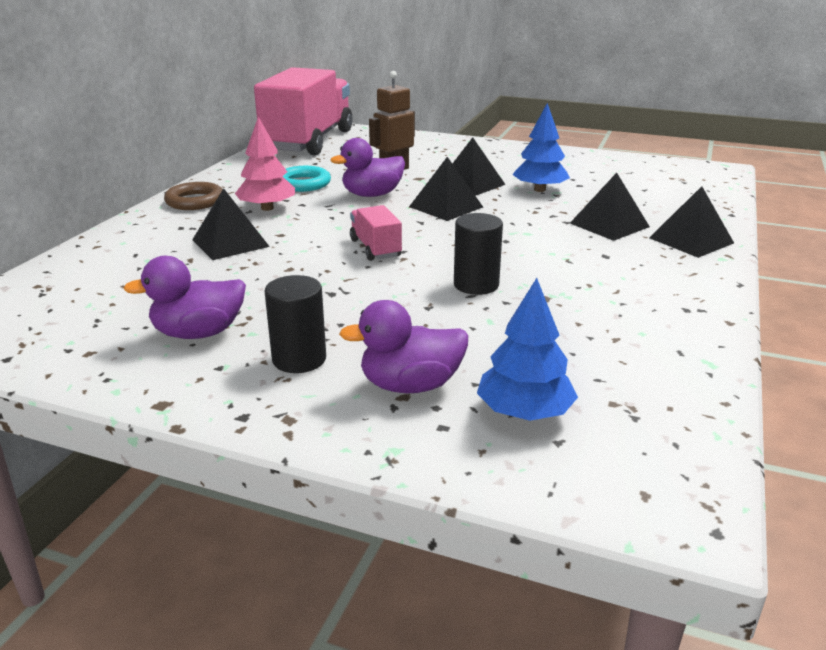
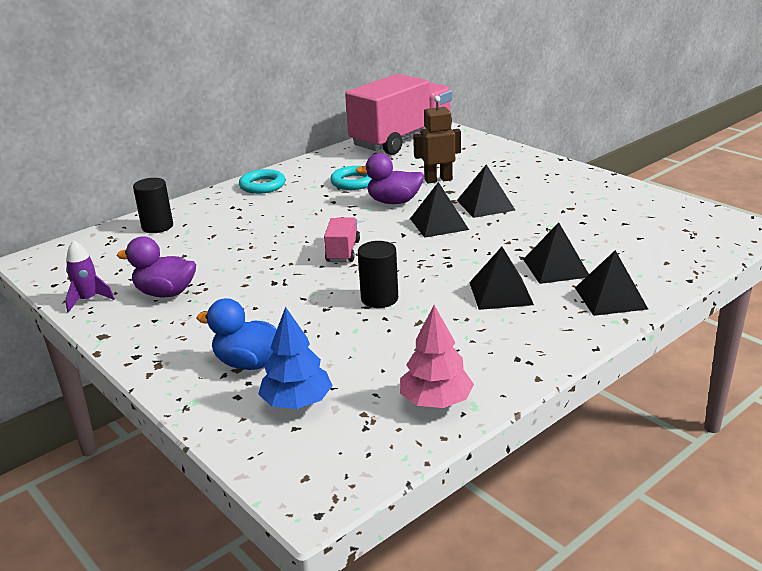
camera: 30 degrees right, 0 degrees up
(87, 365) = (88, 300): none -> purple rocket
(195, 201) = (262, 185): brown ring -> turquoise ring
(230, 243) = (251, 227): black pyramid -> black pyramid (501, 293)
(267, 208) = (305, 201): pink tree -> pink tree (436, 401)
(299, 359) = (203, 327): black cylinder -> black cylinder (157, 226)
(410, 385) = (249, 363): purple duck -> blue duck
(539, 190) = (539, 221): blue tree -> none

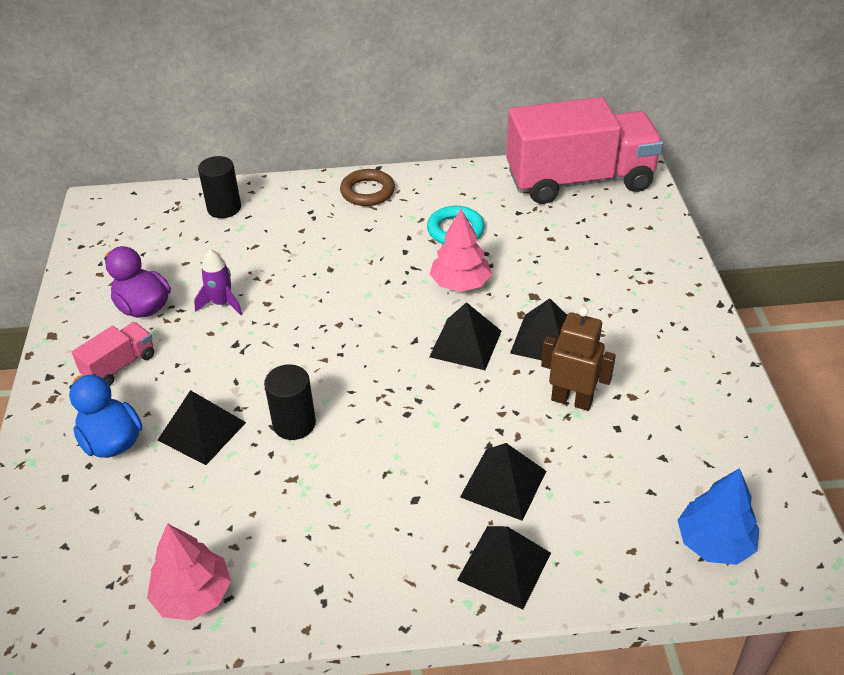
camera: 35 degrees right, 15 degrees up
(88, 300) = (84, 281): purple rocket -> purple rocket (222, 303)
(262, 185) = (367, 192): turquoise ring -> brown ring
(297, 402) = (95, 516): blue tree -> blue tree (714, 542)
(343, 252) = (334, 335): pink truck -> pink truck (120, 366)
(394, 202) = (460, 283): purple duck -> pink tree
(438, 180) = (542, 270): brown robot -> brown robot (572, 400)
(501, 293) = (407, 487): black pyramid -> black pyramid (202, 431)

